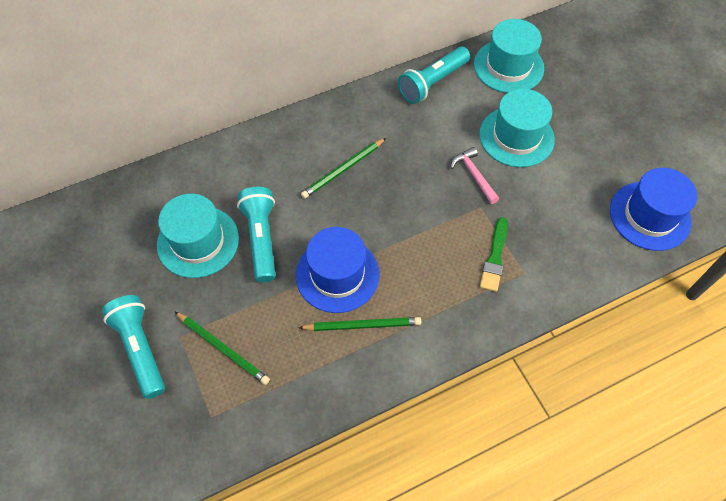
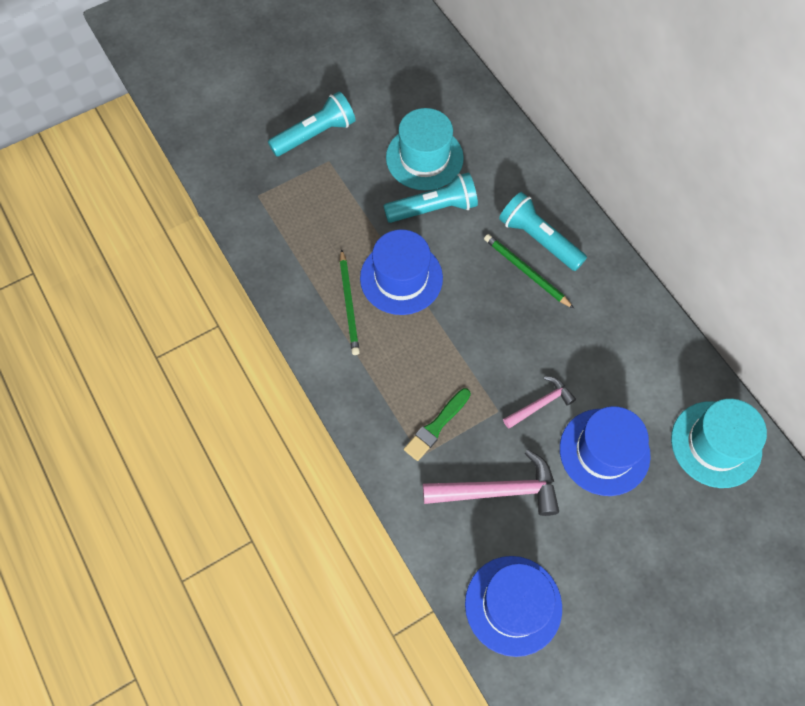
camera: 85 degrees right, 5 degrees up
(223, 348) = (319, 194): green pencil -> none
(432, 83) = (668, 355): turquoise flashlight -> turquoise flashlight (539, 239)
(494, 257) = (436, 426): green brush -> green brush turned 60 degrees counterclockwise
(516, 137) = (604, 451): turquoise hat -> blue hat
(553, 215) = (498, 490): none -> pink hammer

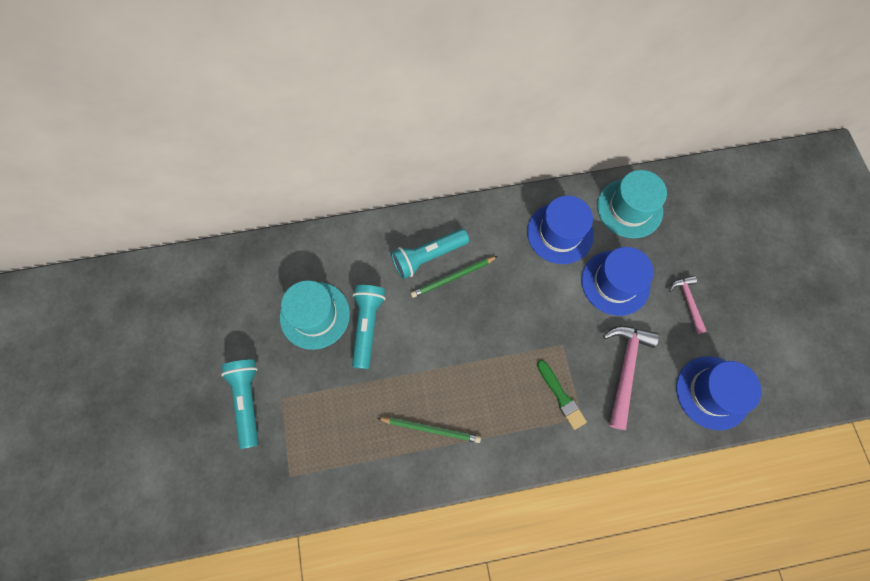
camera: 70 degrees left, 5 degrees up
(401, 278) = (422, 376): blue hat -> blue hat (560, 233)
(540, 404) = (565, 312): pink hammer -> pink hammer (687, 302)

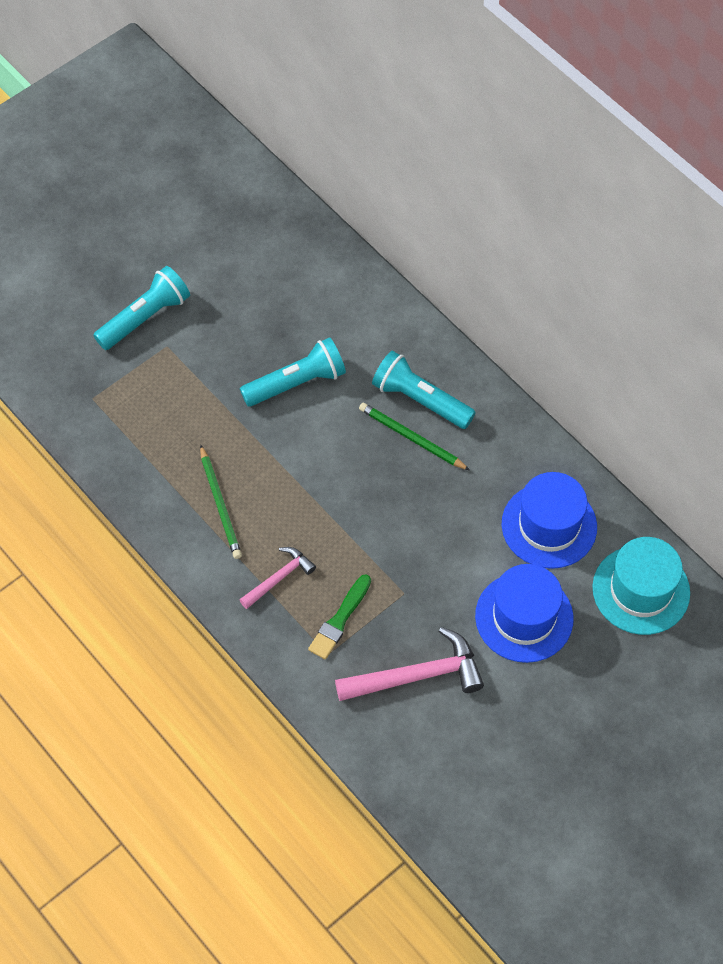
camera: 60 degrees right, 10 degrees down
(315, 315) = (276, 326): turquoise hat -> none
(687, 302) = (554, 712): pink hammer -> pink hammer (279, 578)
(712, 392) = (450, 788): blue hat -> none

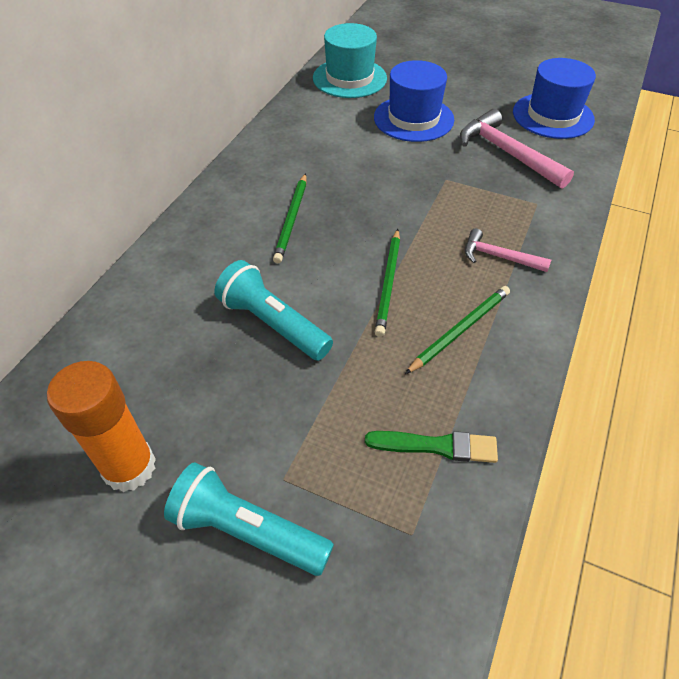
camera: 115 degrees left, 10 degrees down
(223, 269) = (129, 467): none -> orange glue stick
(295, 478) = (388, 283): none -> green pencil
(340, 619) = (501, 206): green brush -> green brush (436, 446)
(420, 399) = (245, 227): turquoise flashlight -> none
(549, 525) = (327, 126): blue hat -> blue hat (553, 116)

